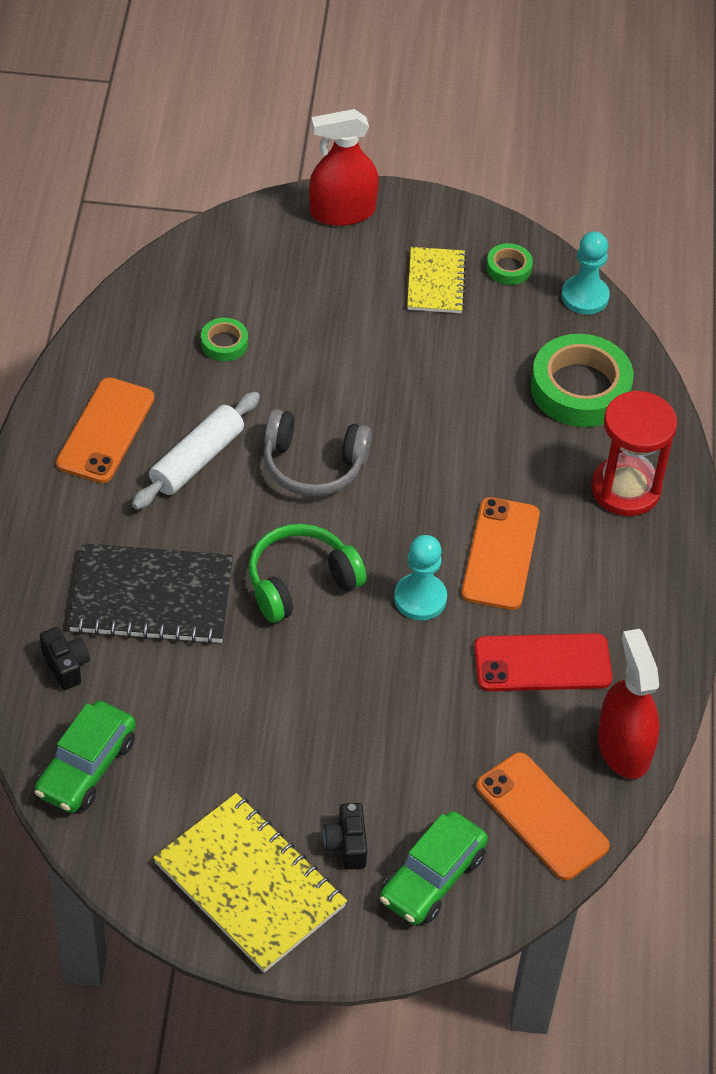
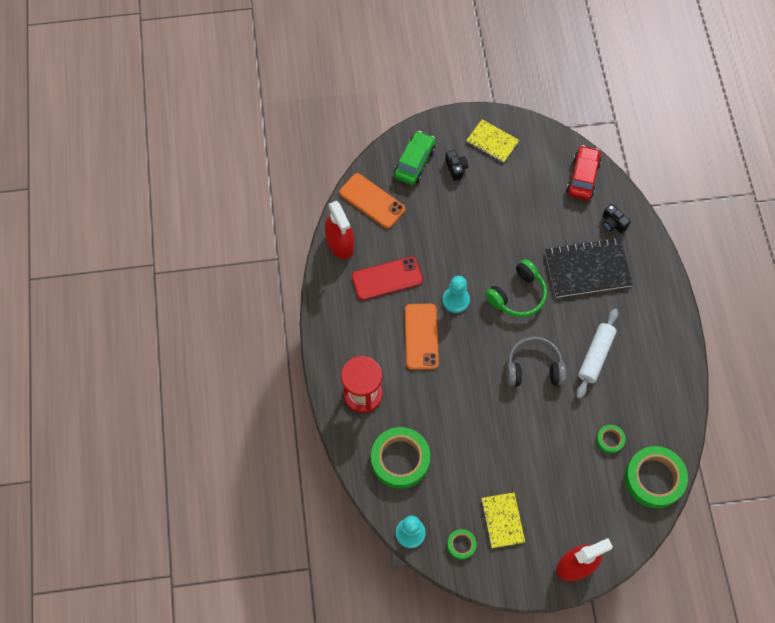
camera: 170 degrees right, 15 degrees up
(86, 767) = (583, 177): green car -> red car
(106, 431) = (650, 362): orange phone -> none
(176, 283) = (654, 478): none -> green tape
(250, 884) = (492, 142): yellow notebook -> yellow notebook, size x0.60

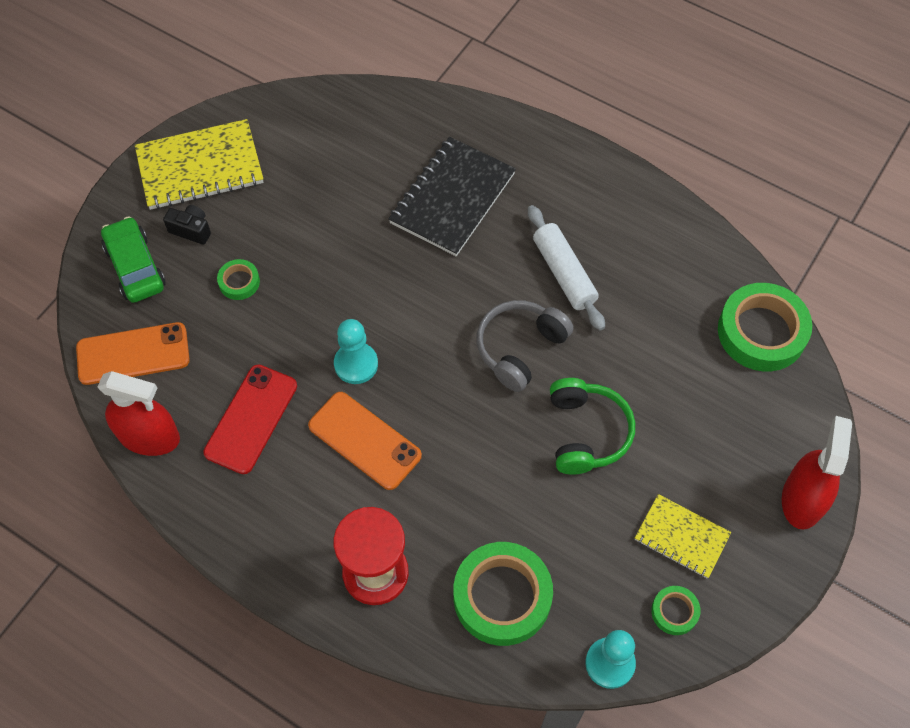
camera: 50 degrees left, 5 degrees down
(492, 142) = (200, 167): yellow notebook -> yellow notebook, size x1.67
(517, 295) = (414, 293): green headphones -> green headphones (586, 432)
(583, 177) = (339, 115): red car -> none
(610, 440) = (678, 339): green tape -> green tape (239, 282)
(613, 223) = (423, 131): black camera -> none

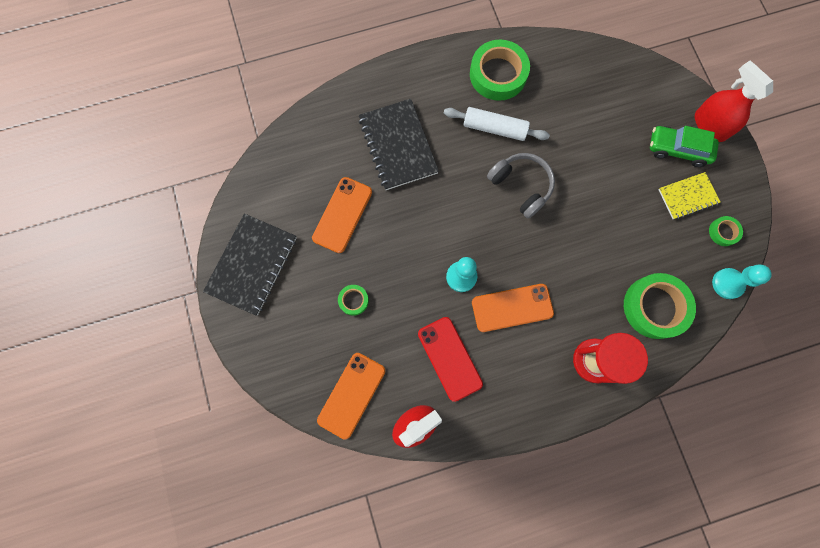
camera: 50 degrees left, 15 degrees up
(135, 267) = (291, 352): green car -> green car (678, 149)
(191, 230) = (293, 301): black camera -> none
(200, 167) = (252, 265): yellow notebook -> black notebook
(325, 205) = (342, 215): none -> orange phone
(519, 348) = (521, 186): grey headphones -> grey headphones turned 150 degrees clockwise
(586, 432) = (596, 193): green headphones -> none
(761, 332) = (607, 66): green tape -> green tape (498, 74)

